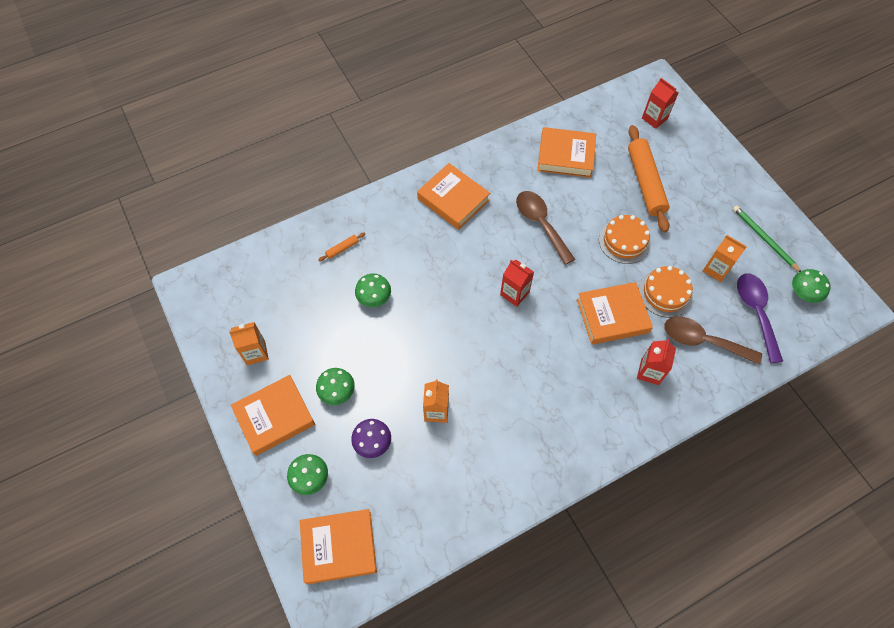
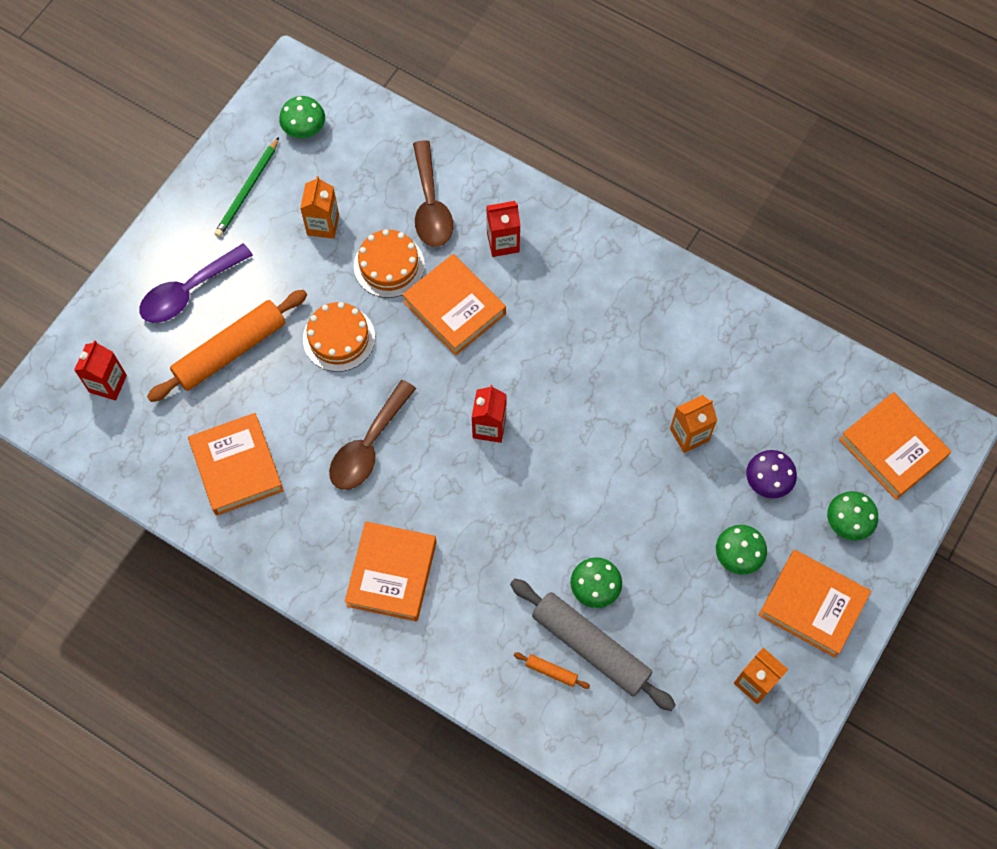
camera: 120 degrees left, 5 degrees up
(341, 276) = (590, 647): none -> grey rolling pin
(756, 312) = (360, 166): purple spoon -> purple spoon (189, 291)

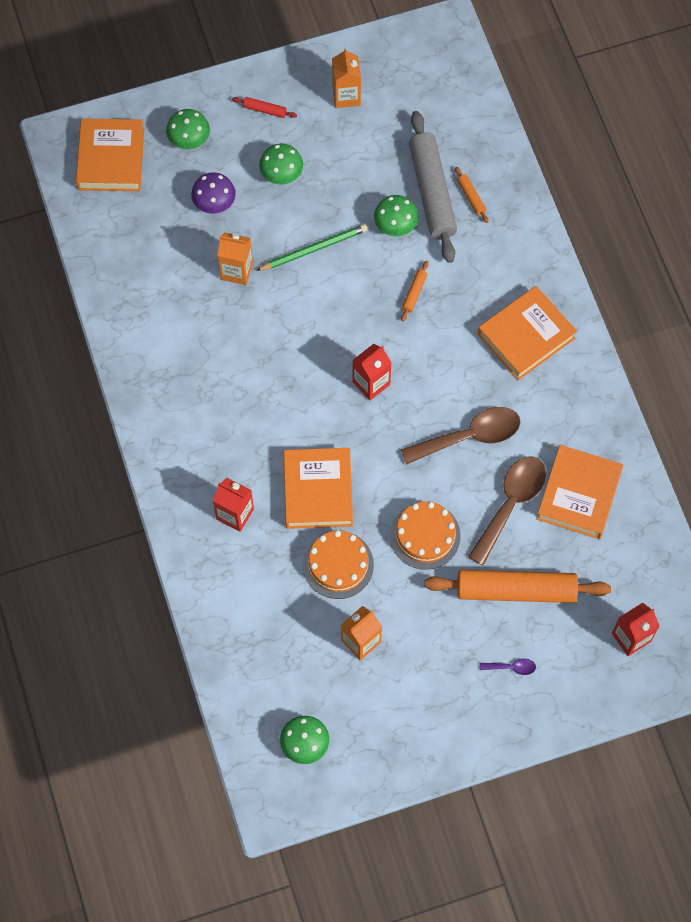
camera: 140 degrees left, 0 degrees up
(189, 291) = (511, 667): purple spoon -> purple spoon, size x0.43
(247, 190) = (397, 722): green pencil -> green pencil (314, 249)
(430, 205) = (262, 590): brown spoon -> brown spoon (510, 504)
(522, 536) = (414, 293): none -> orange rolling pin
(812, 605) = (264, 110): orange book -> red rolling pin

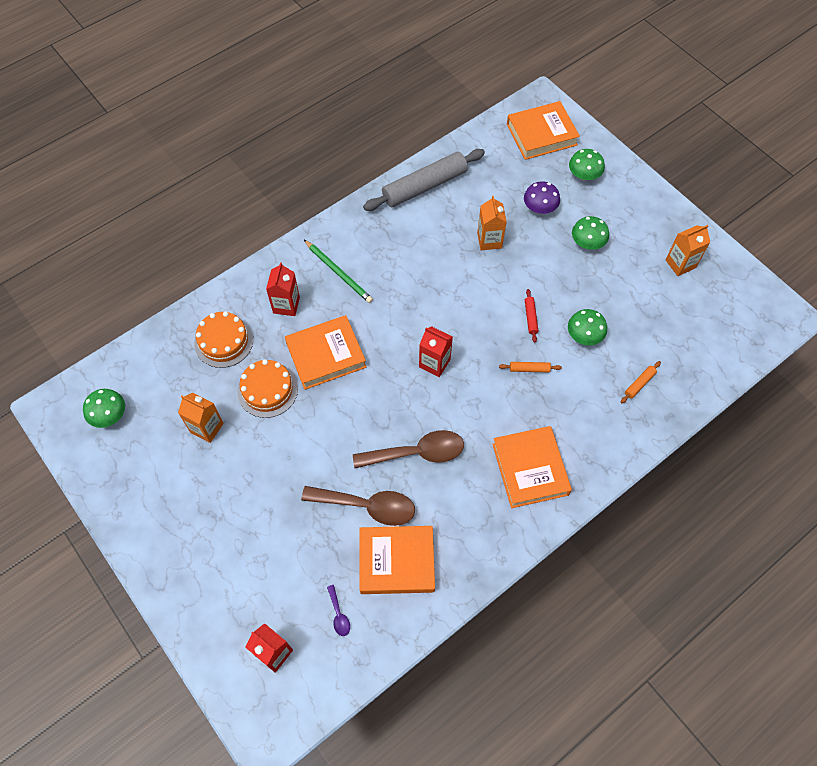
camera: 70 degrees right, 5 degrees down
(264, 110) = (635, 214): red rolling pin -> red rolling pin (530, 317)
(314, 249) = (533, 285): green pencil -> green pencil (338, 273)
(425, 535) = (314, 447): orange cake -> orange cake (223, 341)
(432, 192) = (628, 353): grey rolling pin -> grey rolling pin (424, 186)
(469, 437) = (416, 453): brown spoon -> brown spoon turned 60 degrees counterclockwise
(511, 667) = (216, 555): purple spoon -> purple spoon (338, 614)
(516, 590) = (288, 536): orange rolling pin -> none
(526, 336) = (530, 469): orange book -> orange book turned 45 degrees clockwise

